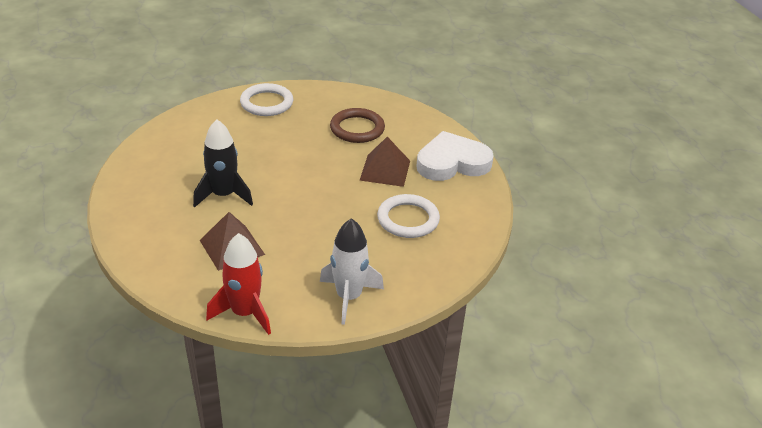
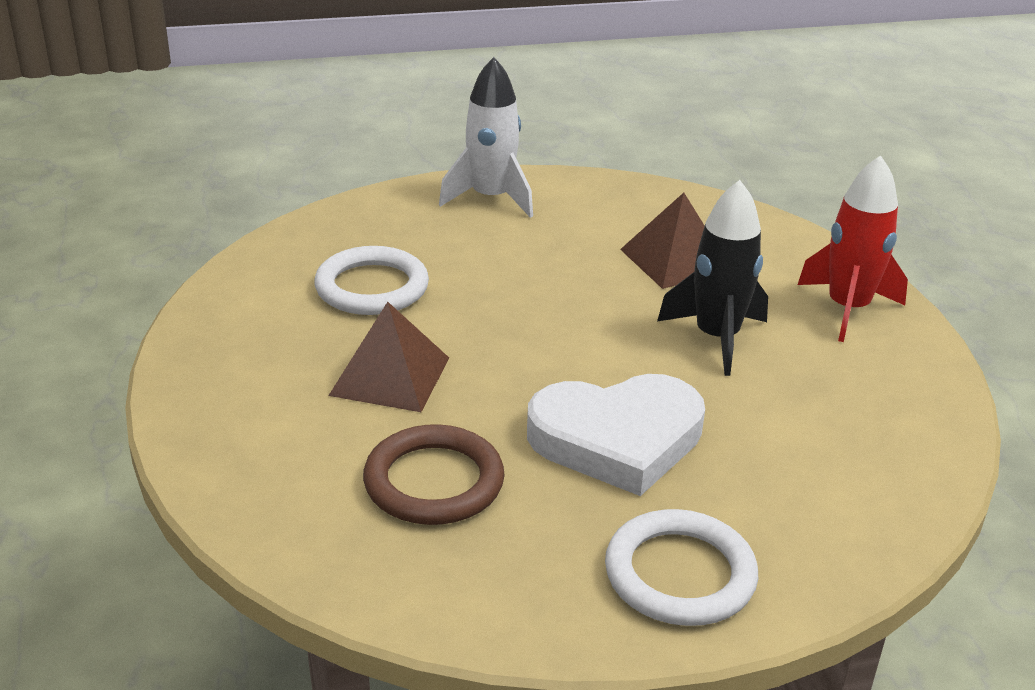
camera: 175 degrees left, 5 degrees down
(245, 313) = (635, 190): red rocket -> red rocket (847, 309)
(452, 162) = (235, 388): white heart -> white heart (617, 439)

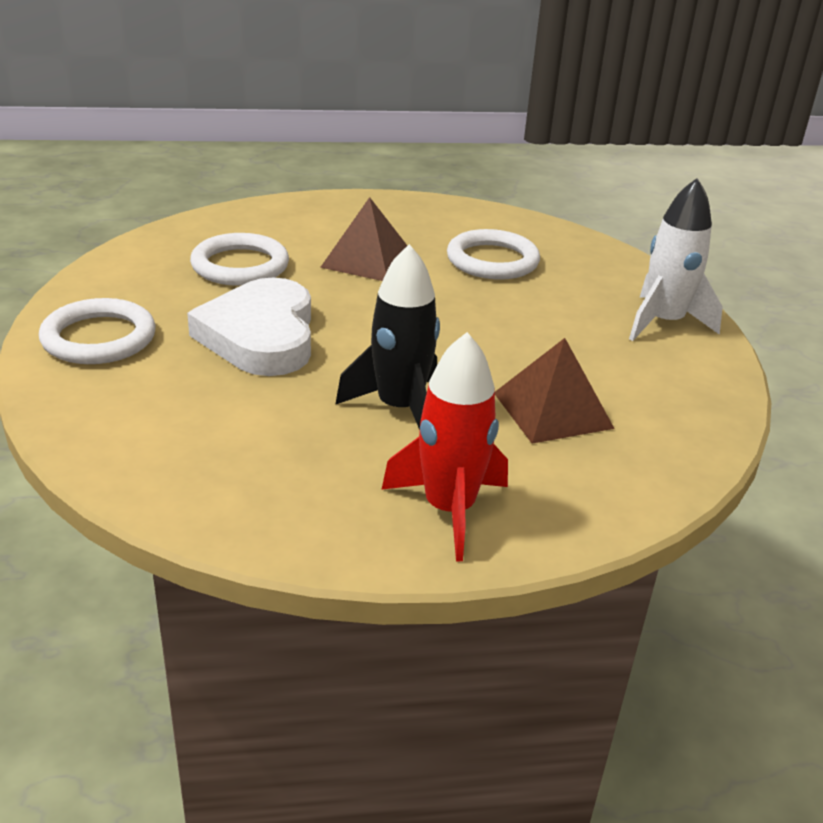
camera: 95 degrees right, 0 degrees up
(434, 482) = (240, 266): brown ring -> white ring

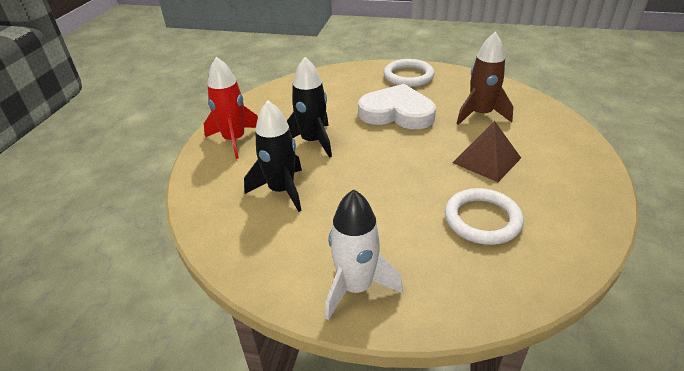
camera: 115 degrees right, 5 degrees up
(240, 266) = (480, 114): white ring -> brown rocket
(553, 410) = (281, 190): brown pyramid -> black rocket

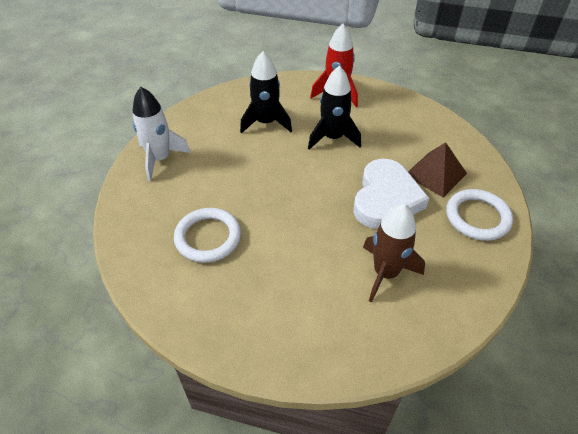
camera: 90 degrees right, 10 degrees up
(486, 160) = (293, 259): brown pyramid -> brown pyramid (435, 174)

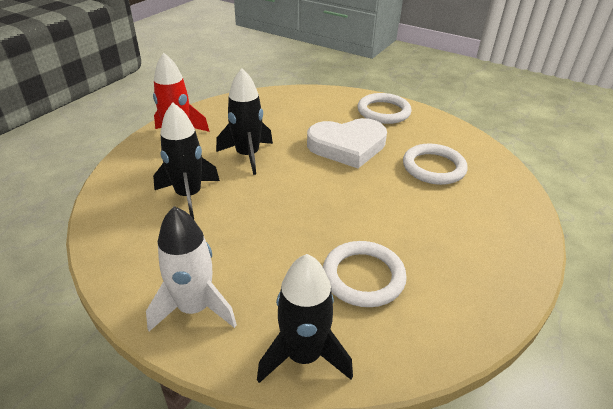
camera: 75 degrees left, 10 degrees down
(131, 218) = (304, 355): none -> black rocket
(385, 273) = (433, 167): brown rocket -> white ring
(386, 198) = (347, 146): white heart -> white heart turned 135 degrees clockwise
(435, 174) = (328, 115): brown pyramid -> none

